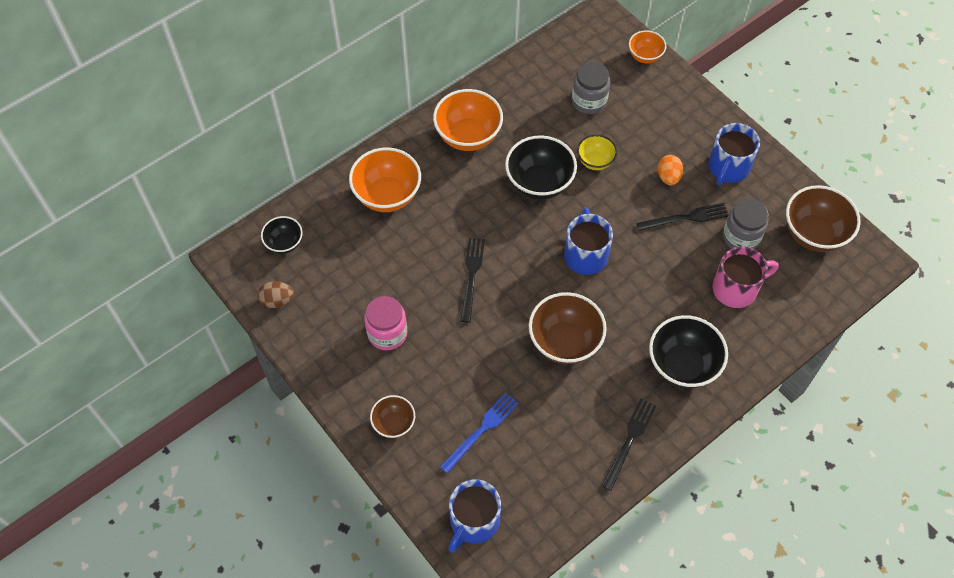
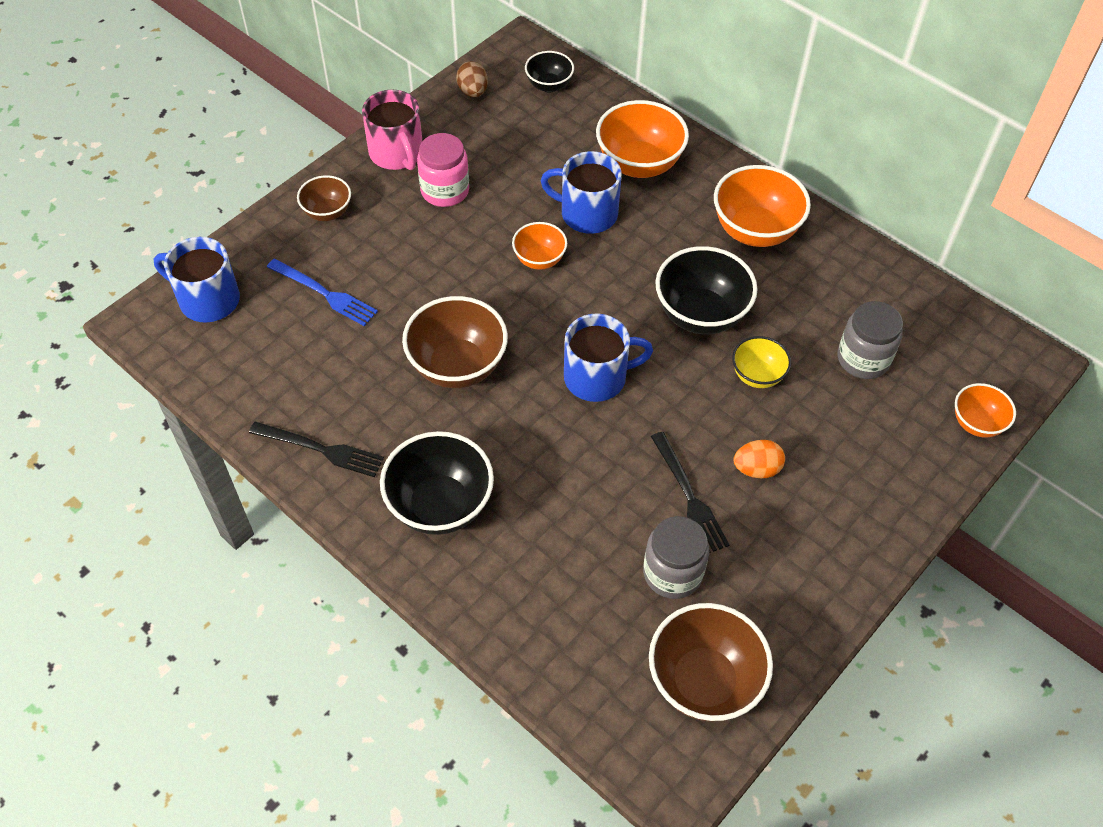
camera: 80 degrees right, 5 degrees down
(471, 276) = (539, 259): black fork -> orange bowl
(728, 168) = (798, 549): blue mug -> blue mug (587, 213)
(736, 288) = (579, 570): pink mug -> pink mug (397, 153)

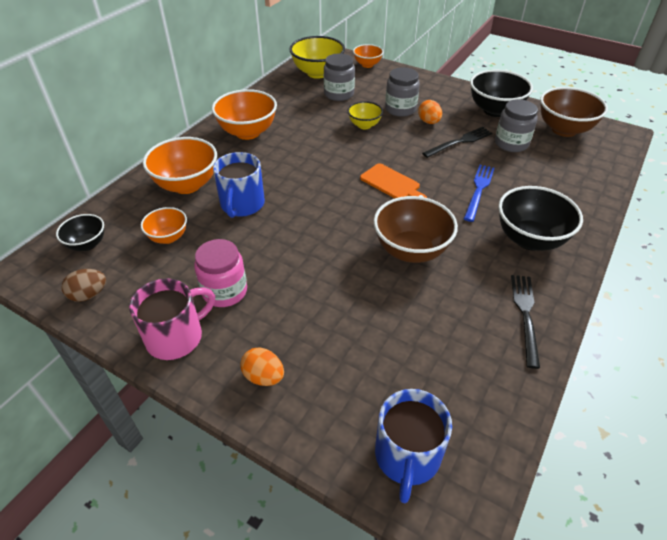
camera: 100 degrees left, 10 degrees down
(325, 294) = (367, 352): blue fork -> blue fork (479, 190)
(327, 212) = (264, 377): brown bowl -> orange egg
(539, 259) = (294, 223): orange bowl -> orange bowl (168, 237)
(597, 377) = (392, 183): blue mug -> orange cutting board
(700, 314) = (324, 148): black bowl -> black bowl (494, 110)
(803, 437) = (400, 109): none -> grey jar
(943, 340) = (317, 73): none -> yellow bowl

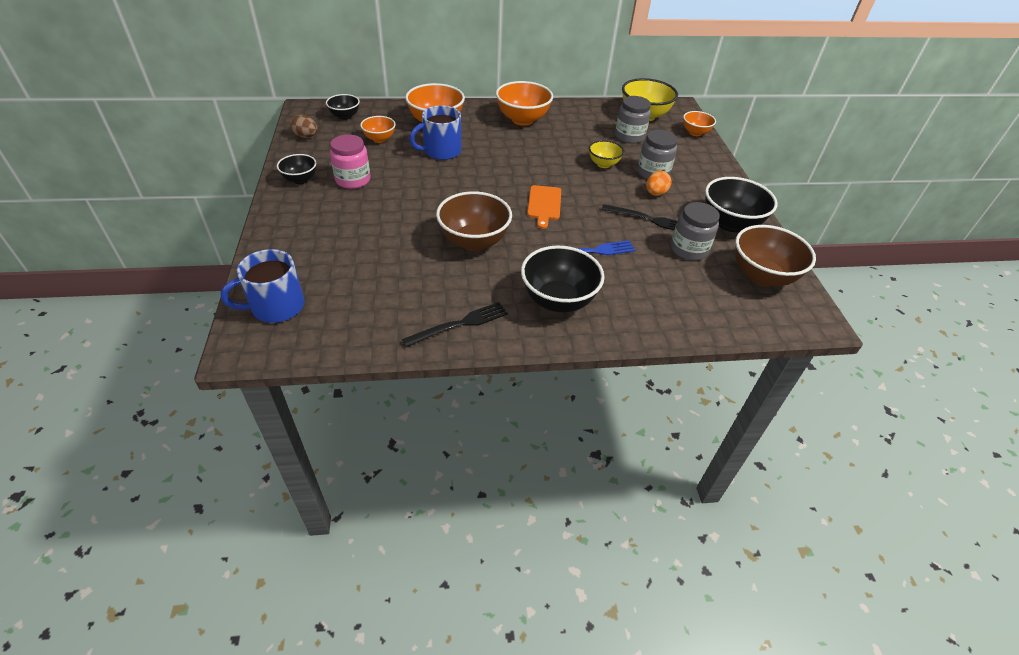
camera: 50 degrees right, 0 degrees up
(176, 337) = (300, 179): pink mug -> black bowl
(264, 377) = (295, 224): orange egg -> none

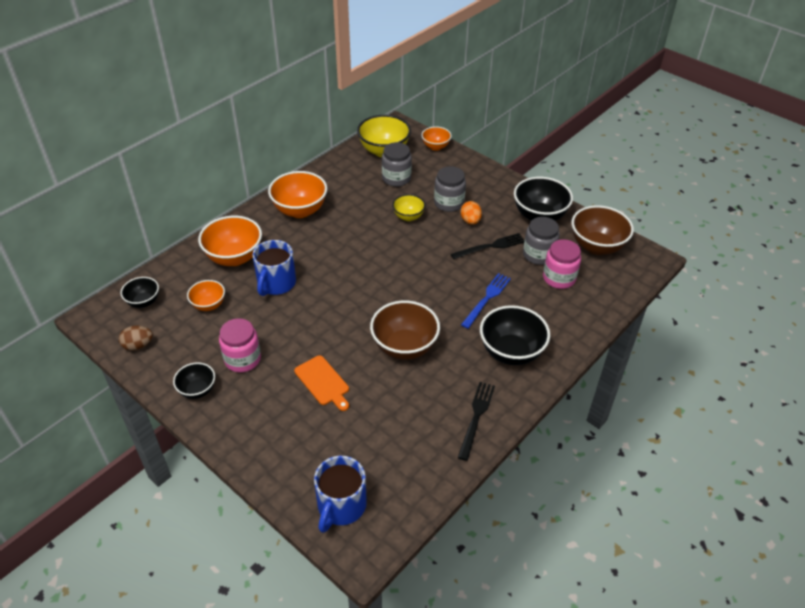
camera: 40 degrees left, 0 degrees up
(544, 204) = (411, 281): orange cutting board -> orange cutting board (323, 382)
(685, 277) = (559, 278): none -> pink jar

